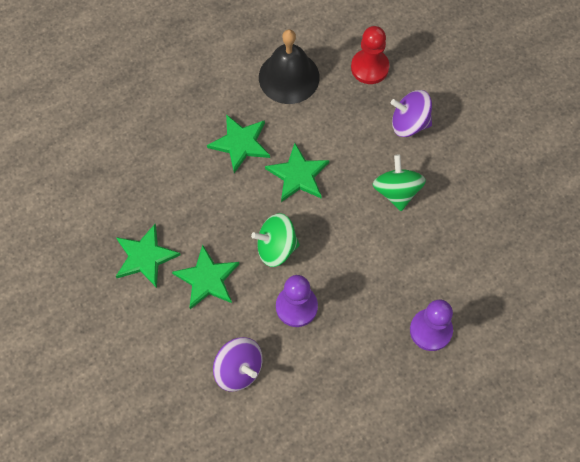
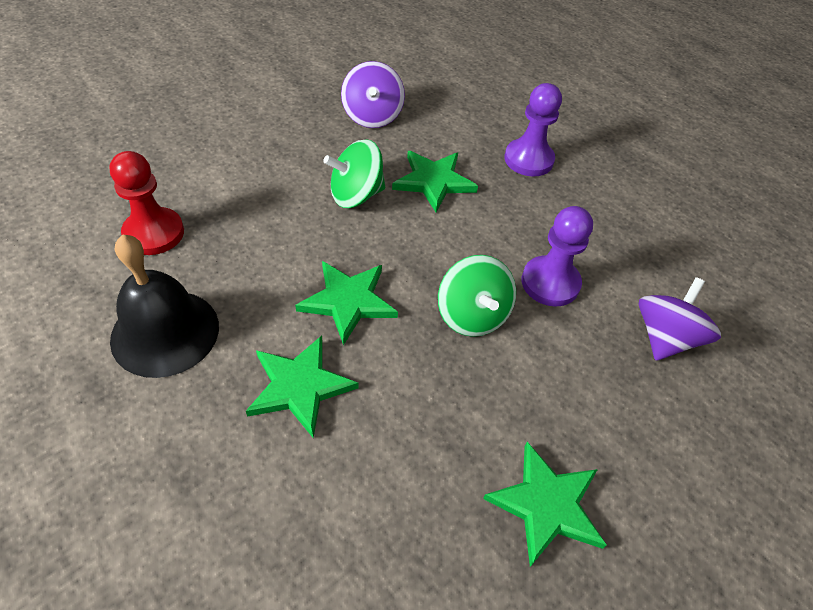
camera: 105 degrees left, 15 degrees down
(207, 279) = (551, 399): green star -> green star (433, 181)
(409, 123) = (250, 188): purple spinning top -> purple spinning top (372, 116)

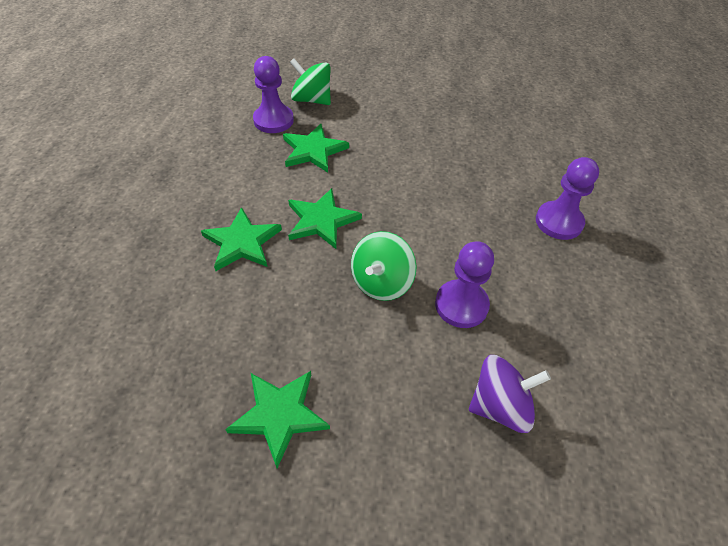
camera: 50 degrees right, 0 degrees up
(154, 233) = (273, 120): red pawn -> purple pawn
(165, 332) = (219, 170): black bell -> none
(356, 195) = (404, 168): green spinning top -> green spinning top (312, 100)
(372, 116) = (477, 129): purple spinning top -> none
(433, 181) = (465, 191): green star -> green star (313, 150)

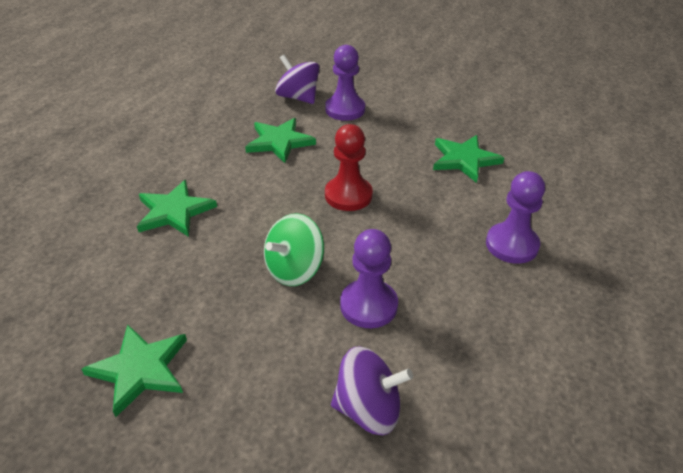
camera: 15 degrees right, 10 degrees down
(273, 120) = (252, 111): purple pawn -> purple pawn (345, 109)
(312, 100) = (298, 97): green spinning top -> purple spinning top
(321, 220) = (259, 204): green star -> green star (464, 160)
(400, 197) = (348, 195): none -> red pawn

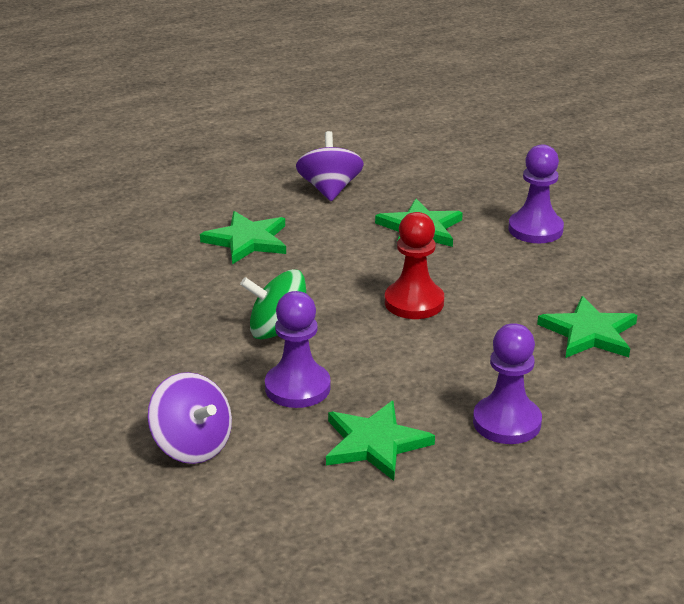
camera: 45 degrees right, 10 degrees down
(140, 369) = (82, 329): green star -> green star (375, 443)
(298, 97) = (503, 197): purple spinning top -> purple spinning top (329, 190)

